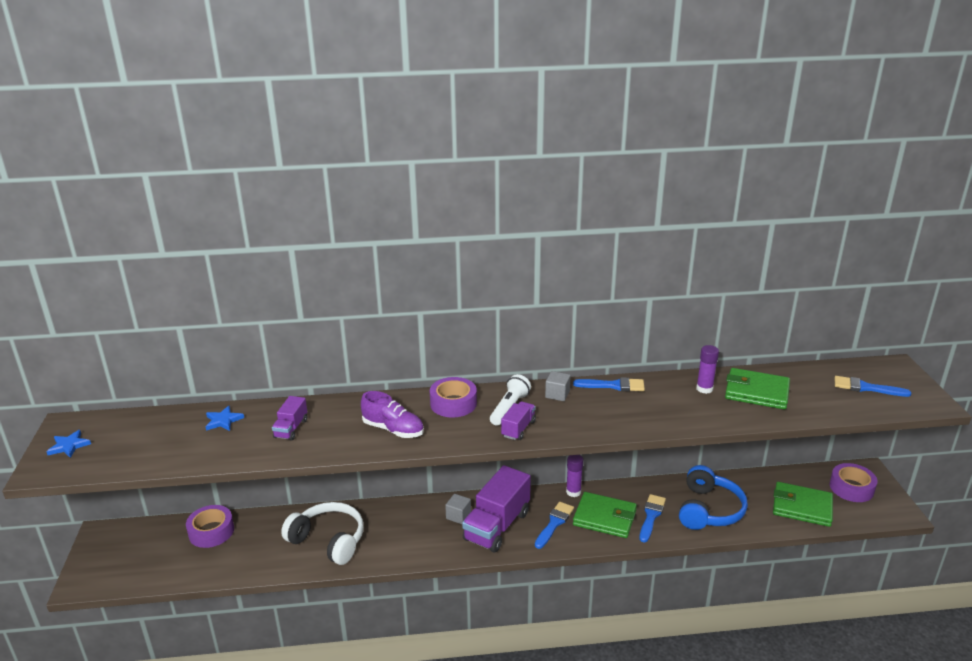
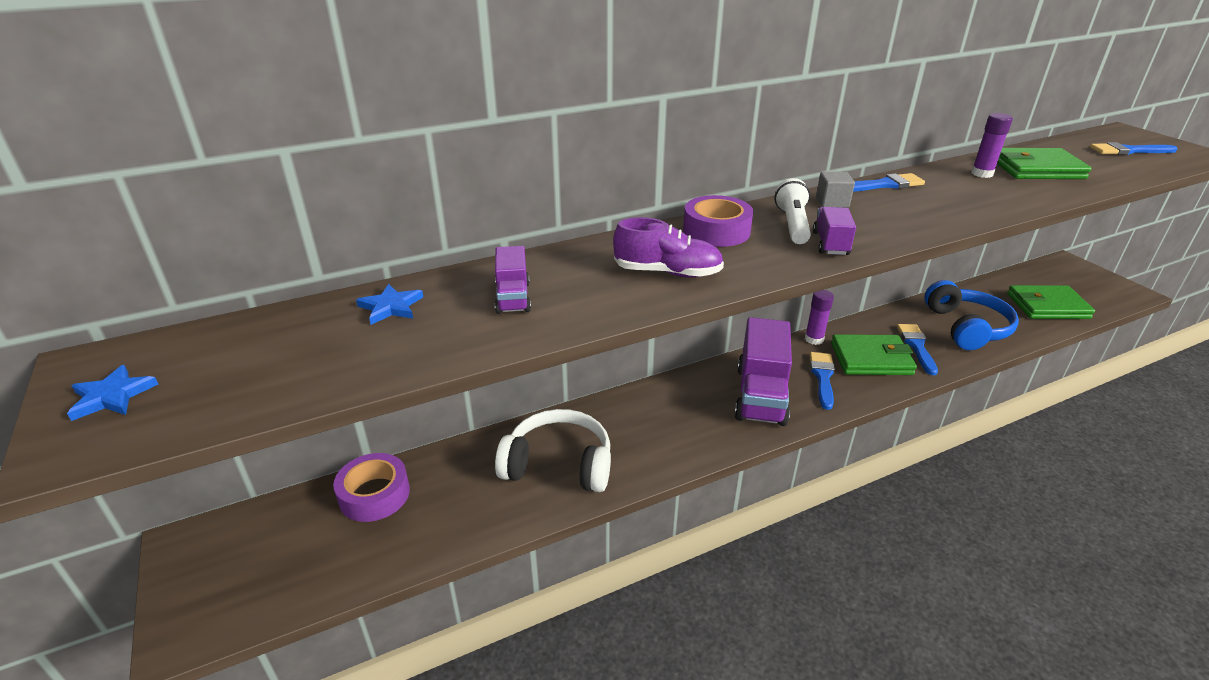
camera: 20 degrees left, 5 degrees up
(458, 516) = (705, 394): grey cube -> none
(851, 488) = (1071, 280): purple tape -> none

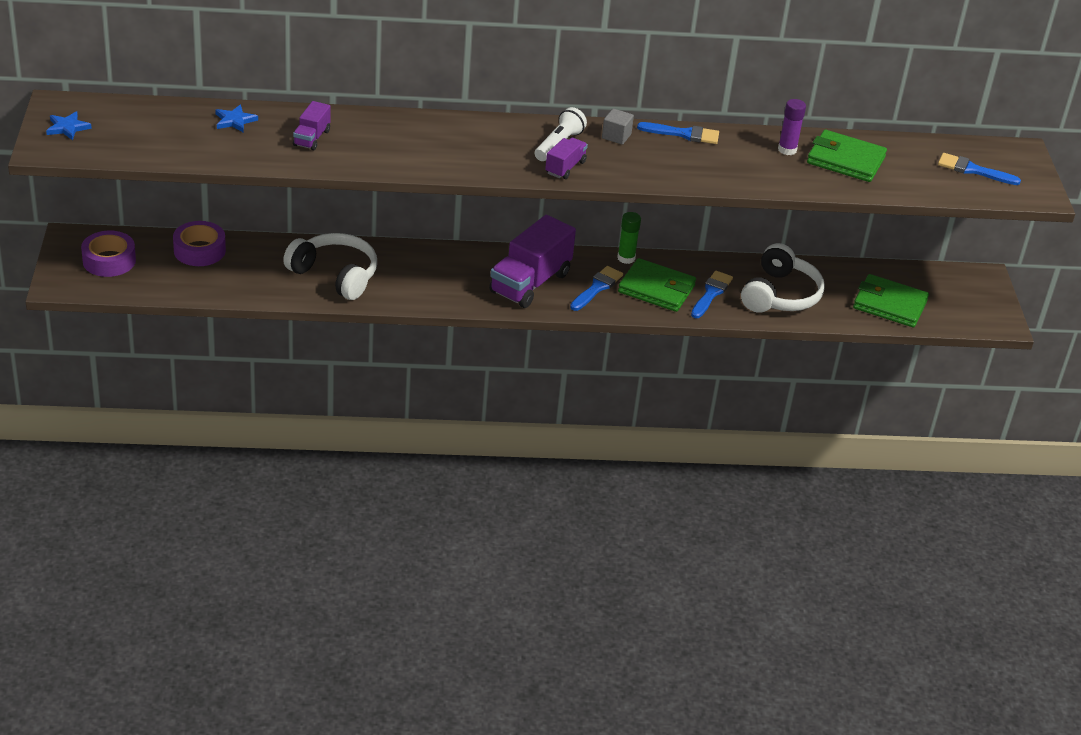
camera: 20 degrees right, 5 degrees up
(667, 272) = (426, 152): purple shoe -> none
(716, 231) = (496, 132): purple tape -> purple tape (109, 261)
(814, 339) = (626, 258): purple glue stick -> green glue stick
(966, 327) = (780, 295): blue headphones -> white headphones

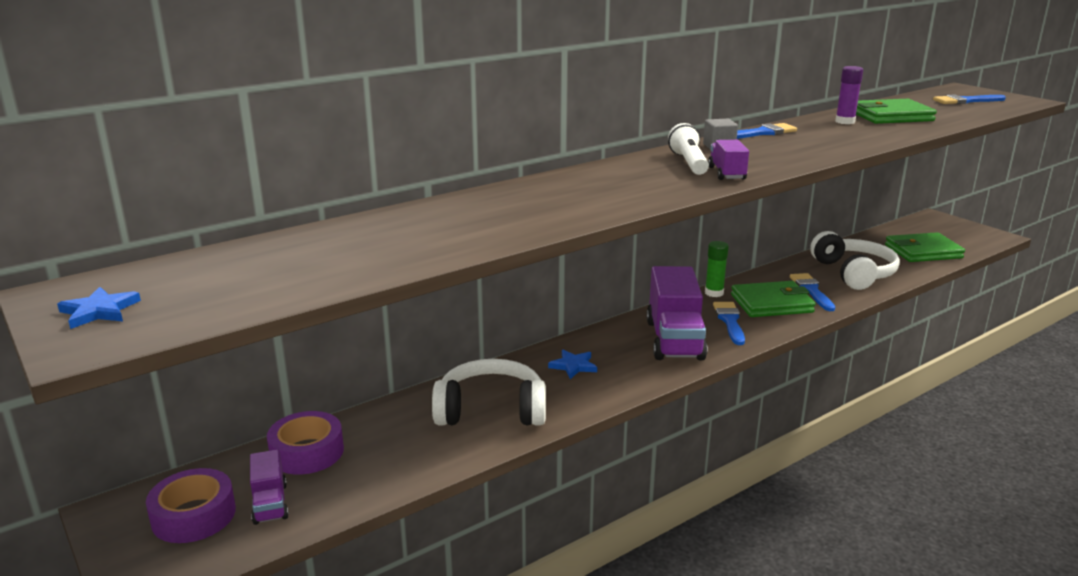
camera: 30 degrees left, 15 degrees down
(235, 121) = (338, 237): blue star -> blue star (573, 366)
(312, 138) = (452, 224): purple truck -> purple truck (270, 503)

